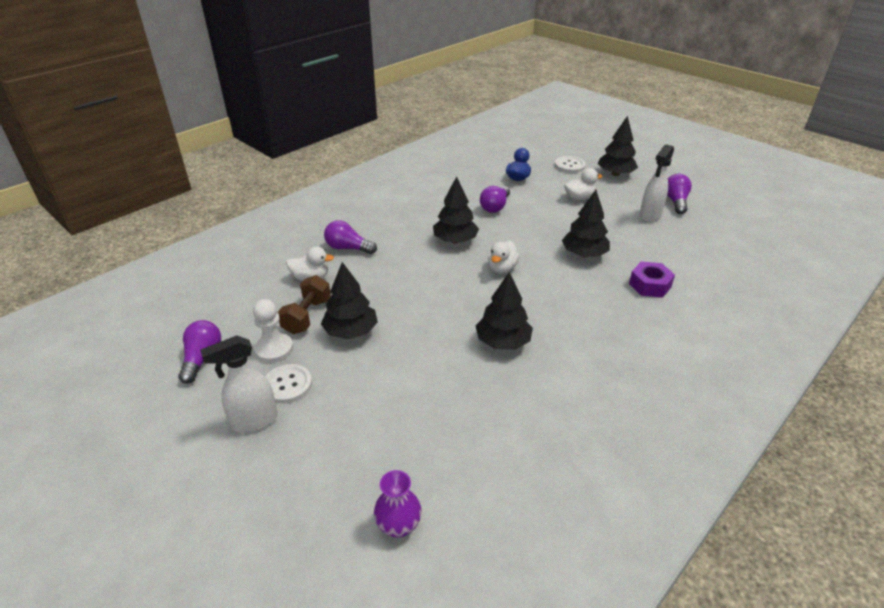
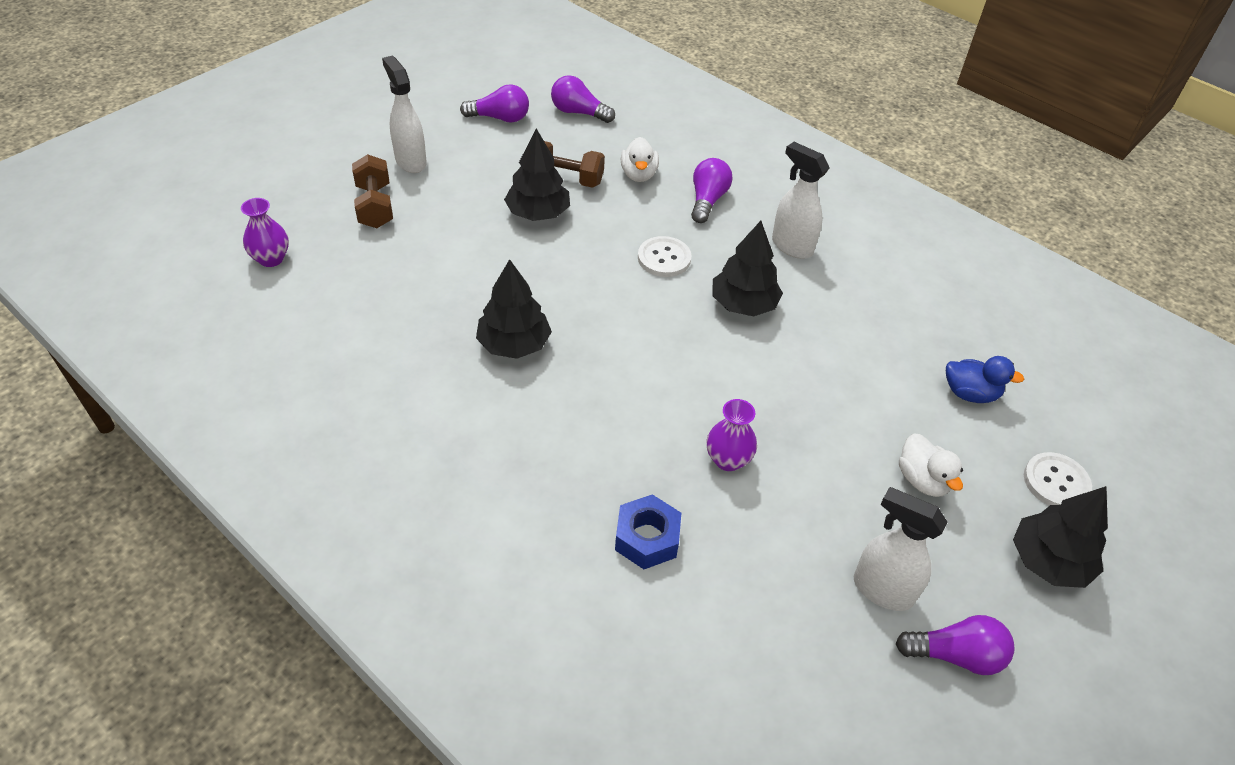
camera: 85 degrees right, 10 degrees up
(274, 349) = (511, 161): white pawn -> none
(287, 385) = (456, 176): white button -> white button (664, 258)
(323, 443) = (375, 206): none -> brown dumbbell
(400, 219) = (791, 246): none -> white spray bottle
(495, 207) = (855, 355): purple light bulb -> purple light bulb (579, 112)
(502, 268) = (677, 353): white duck -> none
(584, 254) = (728, 460): black tree -> purple vase
(650, 285) = (647, 538): purple nut -> blue nut

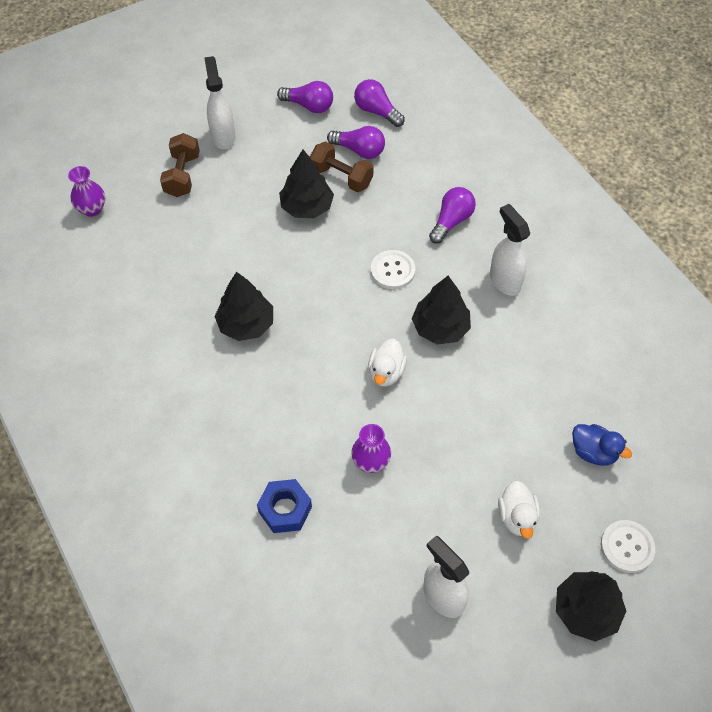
camera: 20 degrees right, 10 degrees up
(639, 174) = (403, 184): white duck -> white duck (386, 372)
(955, 655) = (475, 662): purple light bulb -> purple light bulb (359, 150)

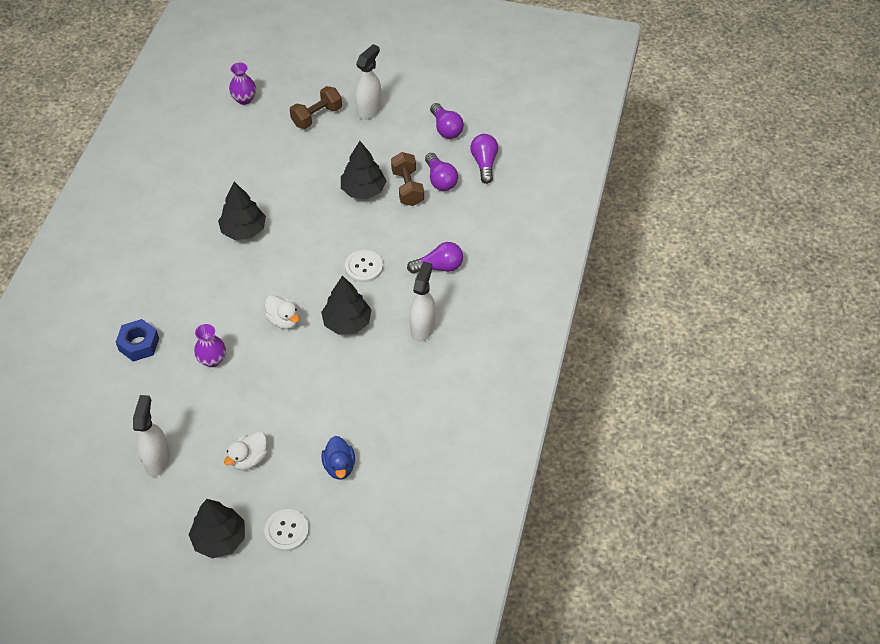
camera: 45 degrees right, 5 degrees down
(386, 372) = (283, 320): white duck -> white duck turned 105 degrees counterclockwise

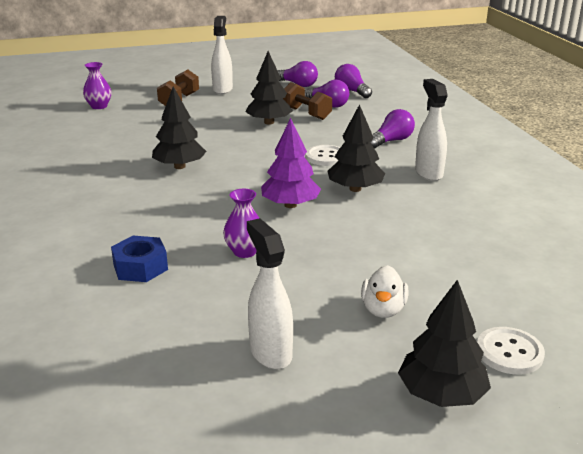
camera: 30 degrees left, 25 degrees down
(283, 320) = (290, 205): white duck -> purple tree
(339, 466) = (487, 280): blue duck -> none

